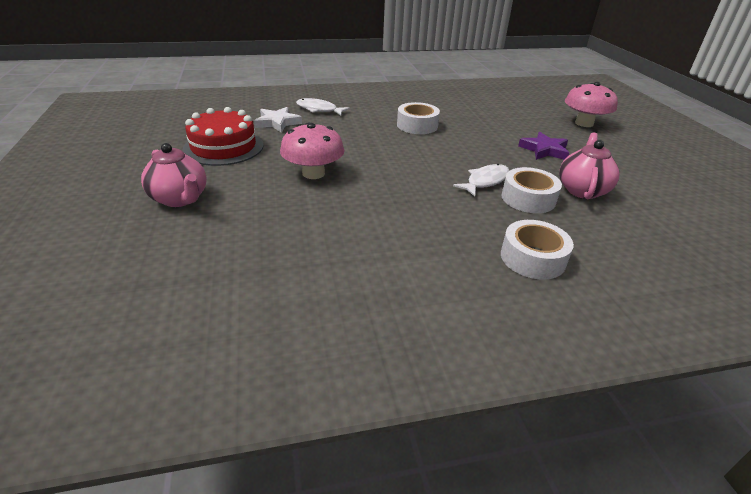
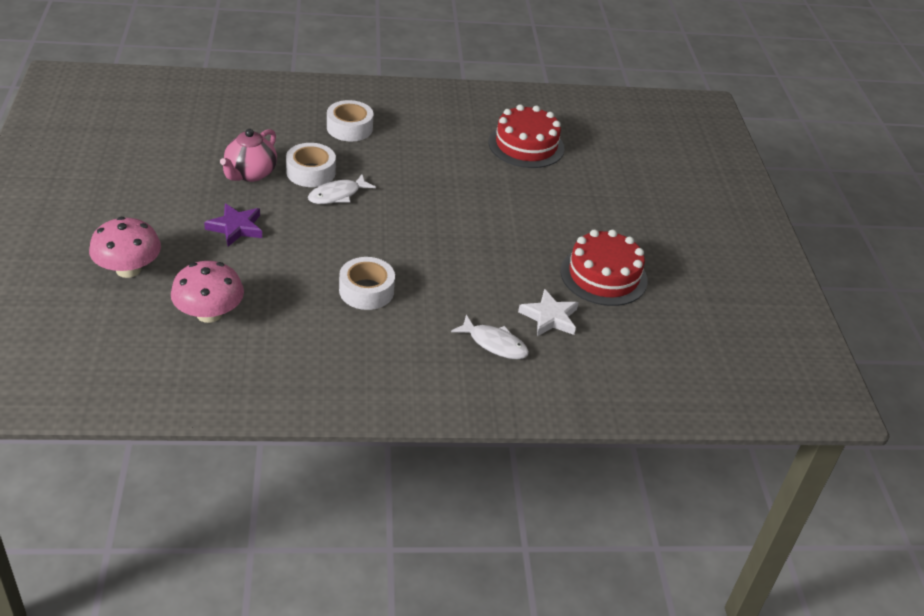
camera: 175 degrees left, 5 degrees up
(180, 199) = (619, 211): pink teapot -> none
(283, 269) = (526, 145): none -> red cake
(313, 173) = (504, 226): pink mushroom -> pink mushroom (209, 314)

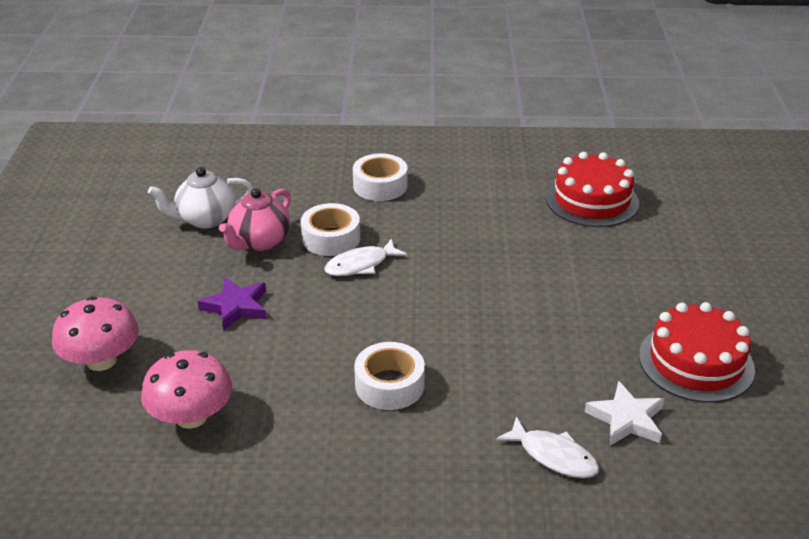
camera: 10 degrees right, 5 degrees down
(201, 153) = (205, 219): none -> white teapot

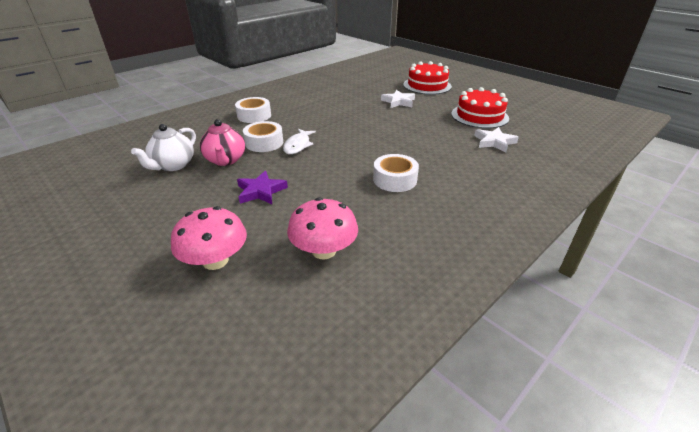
camera: 45 degrees left, 0 degrees up
(553, 456) = (497, 166): white fish -> none
(592, 200) = (355, 88): red cake -> red cake (427, 85)
(613, 263) = (398, 102): none -> white star

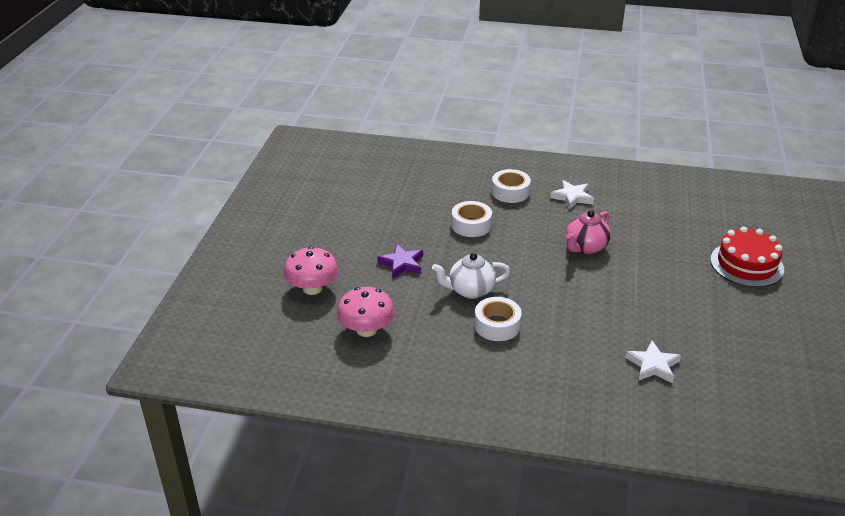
camera: 55 degrees right, 0 degrees up
(173, 165) = (387, 203): white teapot -> white teapot (470, 290)
(225, 160) = (422, 222): pink teapot -> pink teapot (585, 247)
(298, 145) = (489, 245): white fish -> none
(398, 102) = (666, 262): white star -> white star (572, 197)
(479, 116) = (710, 335): red cake -> none

